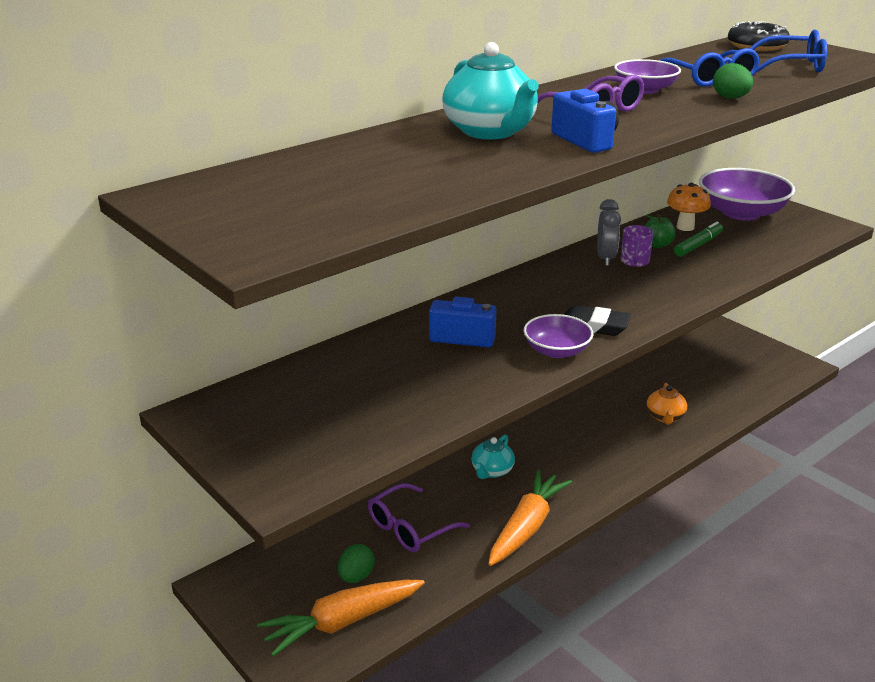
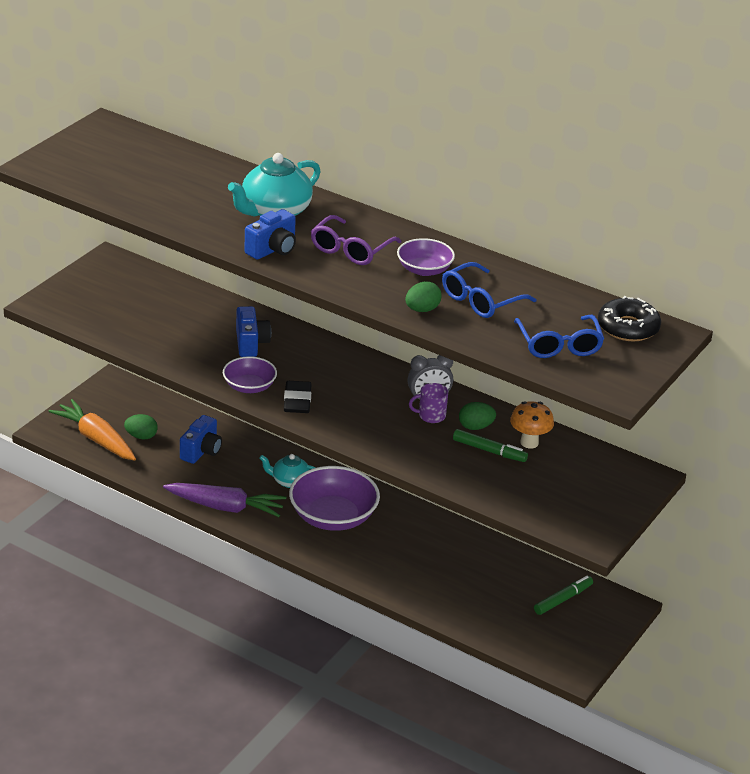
camera: 70 degrees right, 5 degrees up
(410, 528) = (201, 451): purple glasses -> blue camera
(526, 527) = (225, 507): orange carrot -> purple carrot
(657, 245) = (475, 427): green apple -> green egg
(665, 417) = (419, 574): orange teapot -> none
(706, 351) = (563, 599): none -> green marker
(741, 213) = (590, 478): purple bowl -> purple bowl (333, 517)

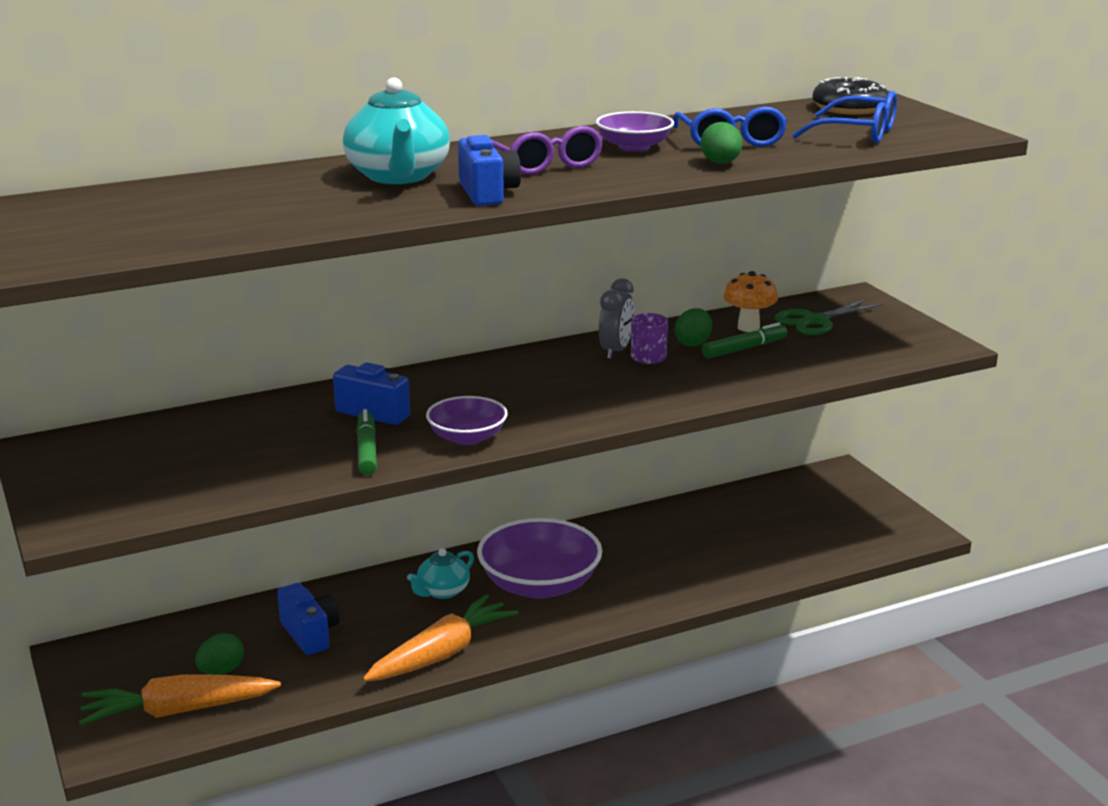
camera: 55 degrees left, 10 degrees down
(225, 507) = (442, 654): purple carrot -> orange carrot
(297, 401) = (533, 418): black eraser -> none
(563, 599) = (805, 499): green marker -> green marker (366, 450)
(575, 469) = (816, 321): none -> green scissors

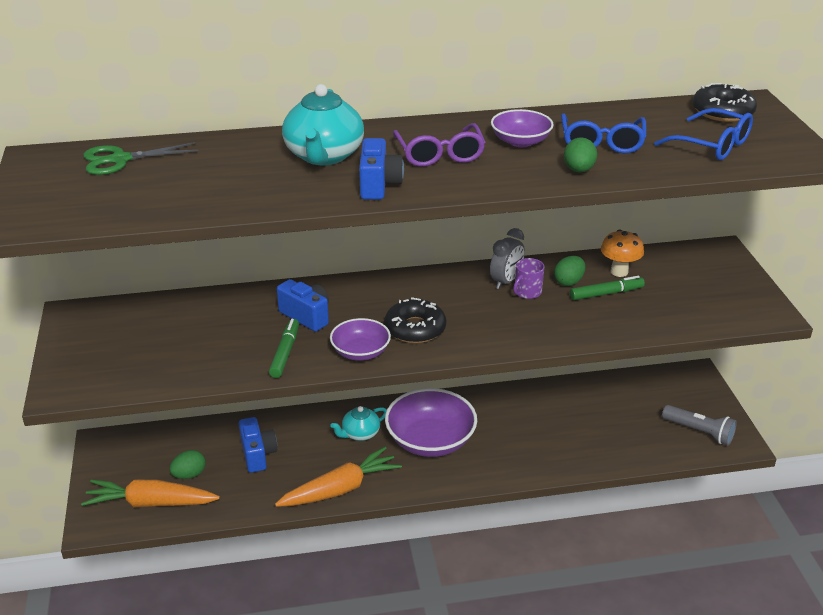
camera: 15 degrees right, 10 degrees up
(525, 407) = (415, 328): none -> black donut
(816, 321) = (676, 272): green scissors -> green scissors (120, 160)
(870, 528) = (699, 432): none -> grey flashlight

